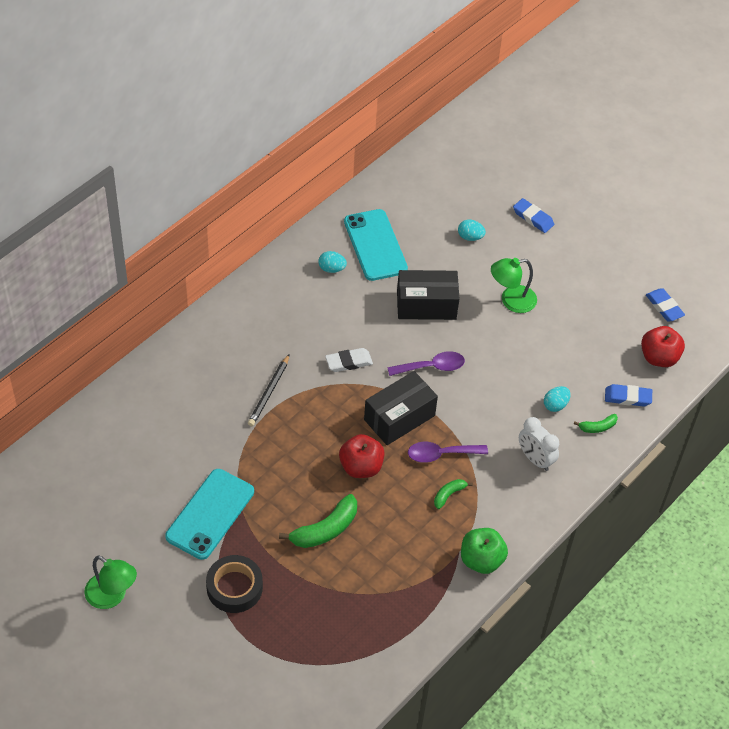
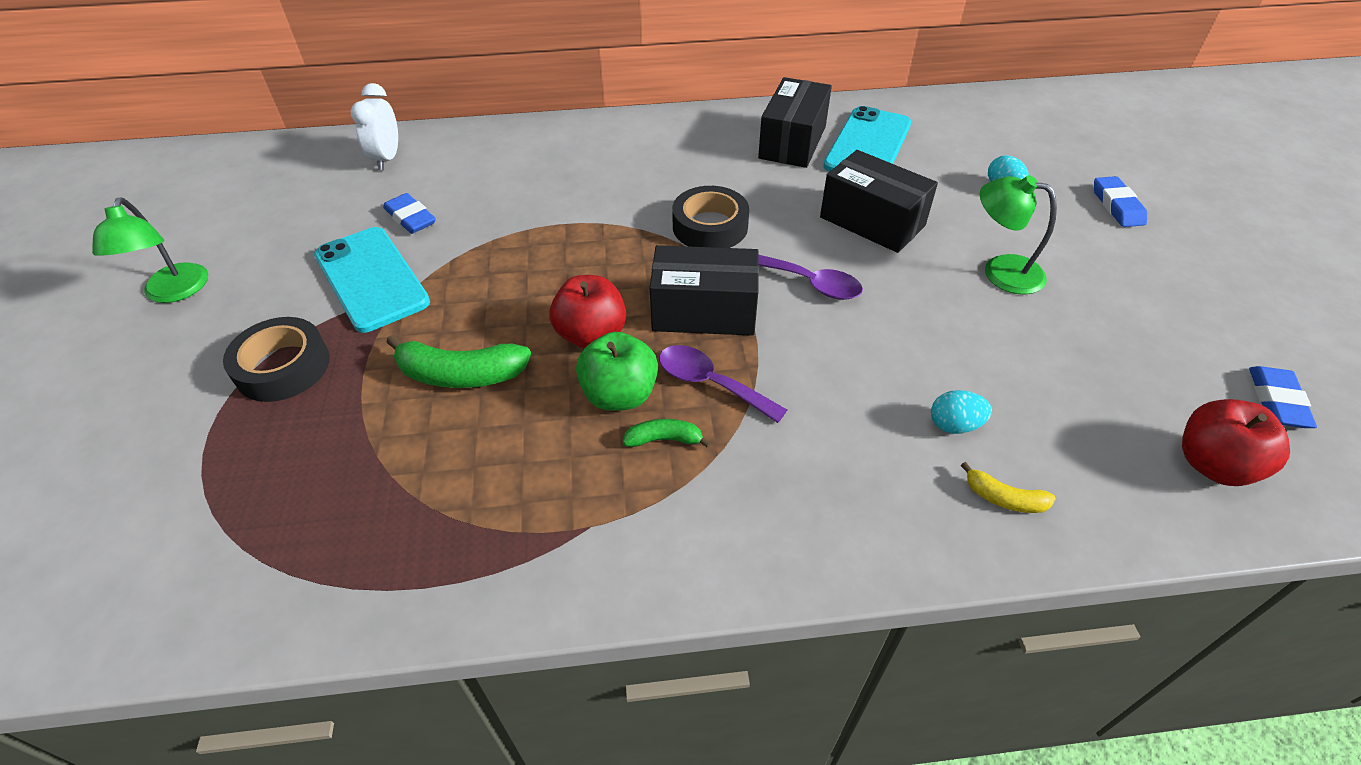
camera: 45 degrees right, 5 degrees down
(210, 514) = (371, 279): turquoise phone -> turquoise phone turned 75 degrees clockwise
(269, 392) = (586, 208): black pencil -> none
(332, 269) = (792, 142): turquoise egg -> black box
(348, 362) = (710, 226): white eraser -> black tape
(481, 560) = (608, 564): green apple -> green apple (619, 395)
(535, 459) = (848, 477): white clock -> white clock (387, 158)
(597, 427) = (1004, 498): green banana -> yellow banana
(627, 397) = (1101, 488): blue eraser -> blue eraser (410, 218)

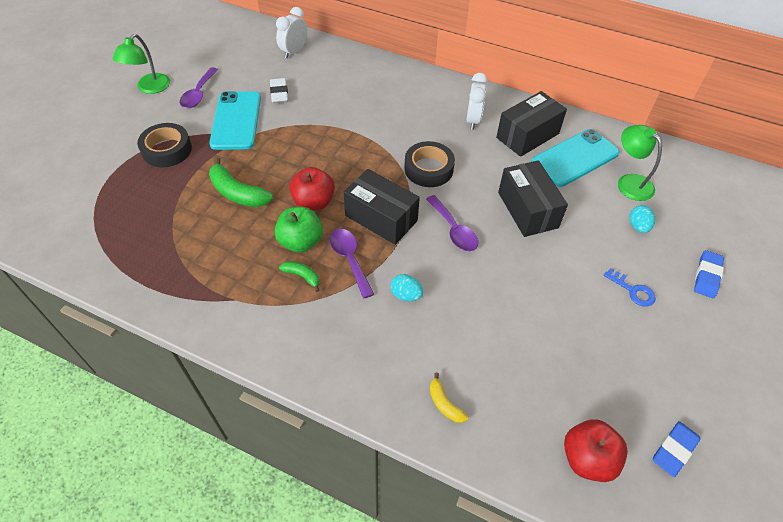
camera: 30 degrees right, 5 degrees up
(273, 267) = (198, 94): none -> purple spoon
(410, 218) = (279, 93): blue eraser -> white eraser
(712, 150) = (473, 120): none -> white clock
(954, 425) = (457, 351): turquoise egg -> turquoise egg (406, 295)
(1000, 271) = (578, 279): green lamp -> green lamp (629, 182)
(1065, 255) = (633, 290): none -> blue key

